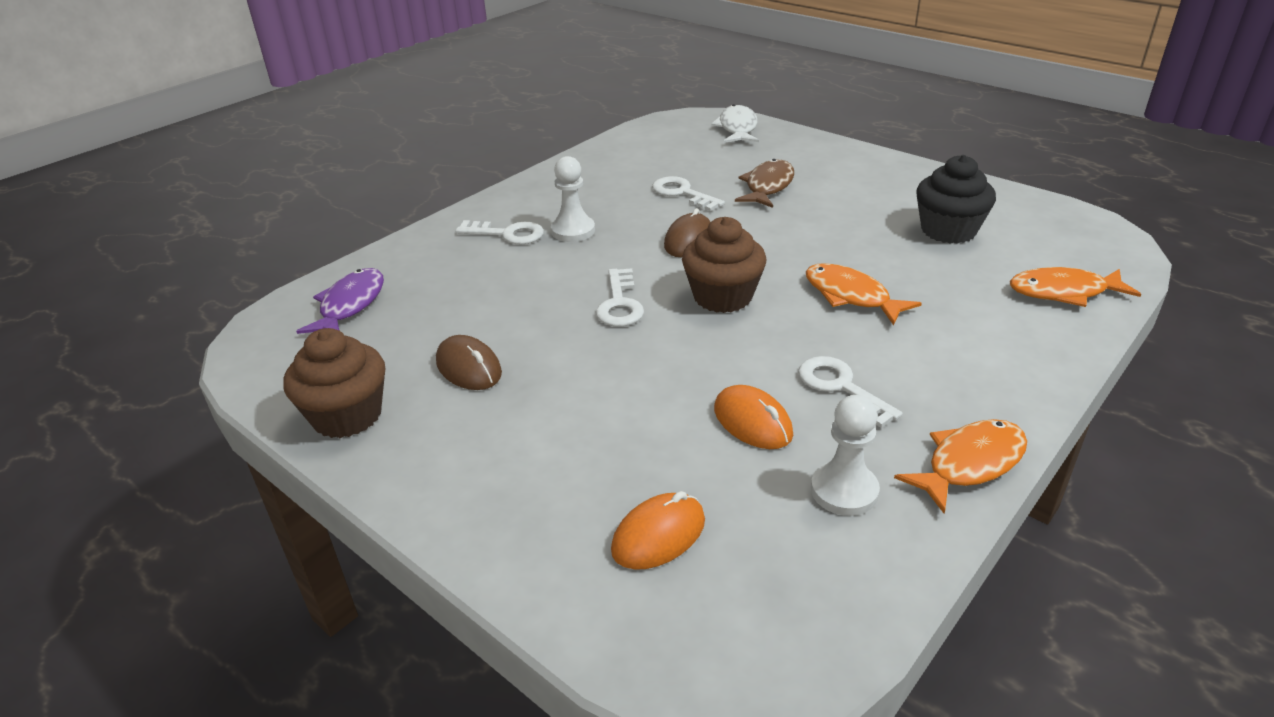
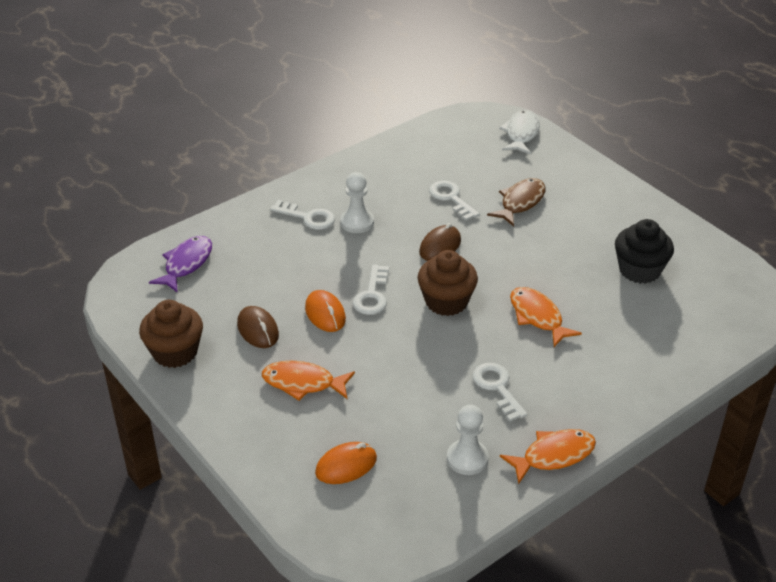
camera: 10 degrees right, 5 degrees up
(752, 422) = (429, 403): orange mouse -> orange mouse (325, 314)
(1063, 292) = (693, 340): orange fish -> orange fish (303, 383)

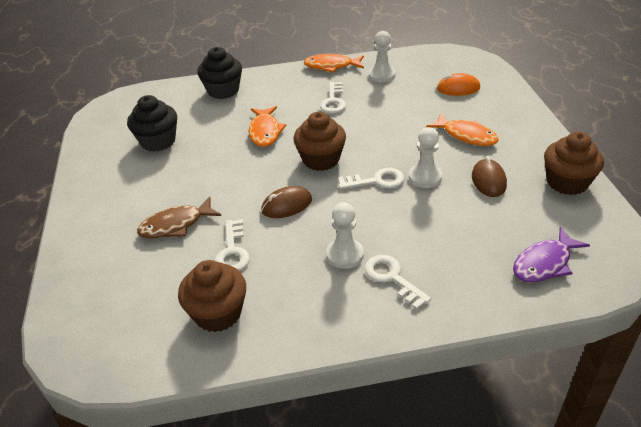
camera: 150 degrees left, 0 degrees up
(325, 314) = (425, 177): orange mouse -> white pawn
(372, 295) = (376, 181): white key -> white key turned 45 degrees clockwise
(421, 160) = (218, 313): none -> brown cupcake
(521, 133) = (77, 312): white fish -> none
(653, 361) = (223, 90): none -> black cupcake

